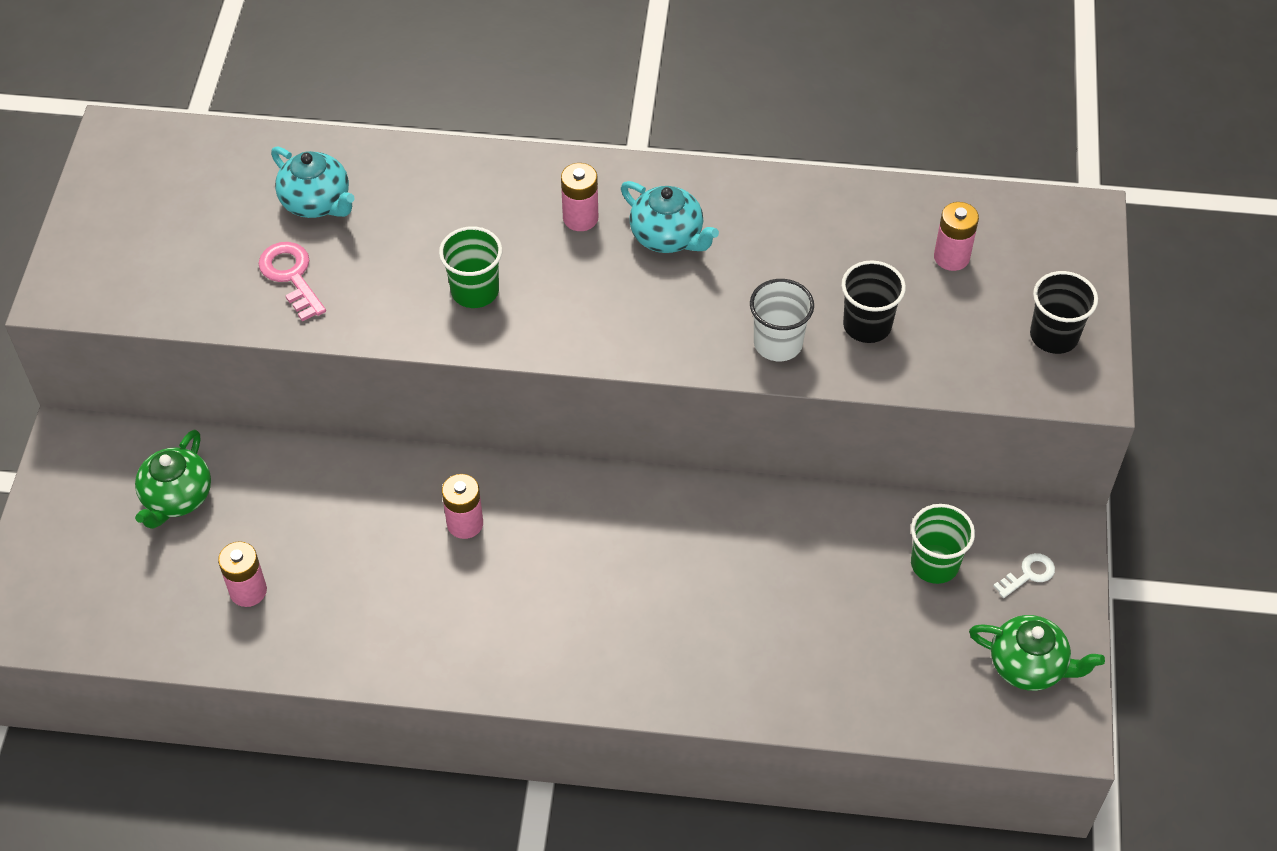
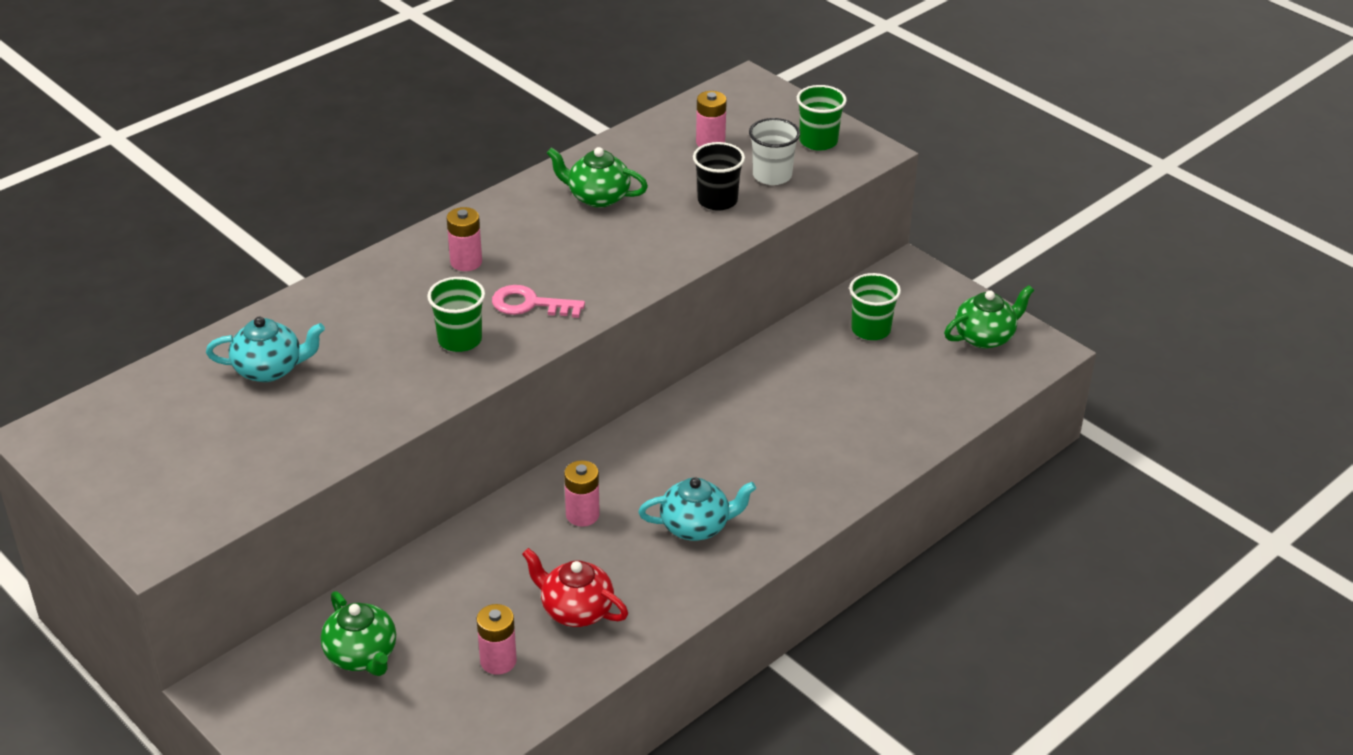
camera: 50 degrees left, 15 degrees down
(291, 276) = (319, 417): pink key -> pink key (530, 304)
(351, 601) = (576, 610): none -> red teapot
(667, 237) = (535, 236): turquoise teapot -> turquoise teapot (696, 526)
(772, 237) = (597, 197): none -> green teapot
(778, 343) = (683, 241): white cup -> white cup (772, 175)
(1028, 574) = (922, 299): white key -> none
(1054, 336) = (818, 141): black cup -> green cup

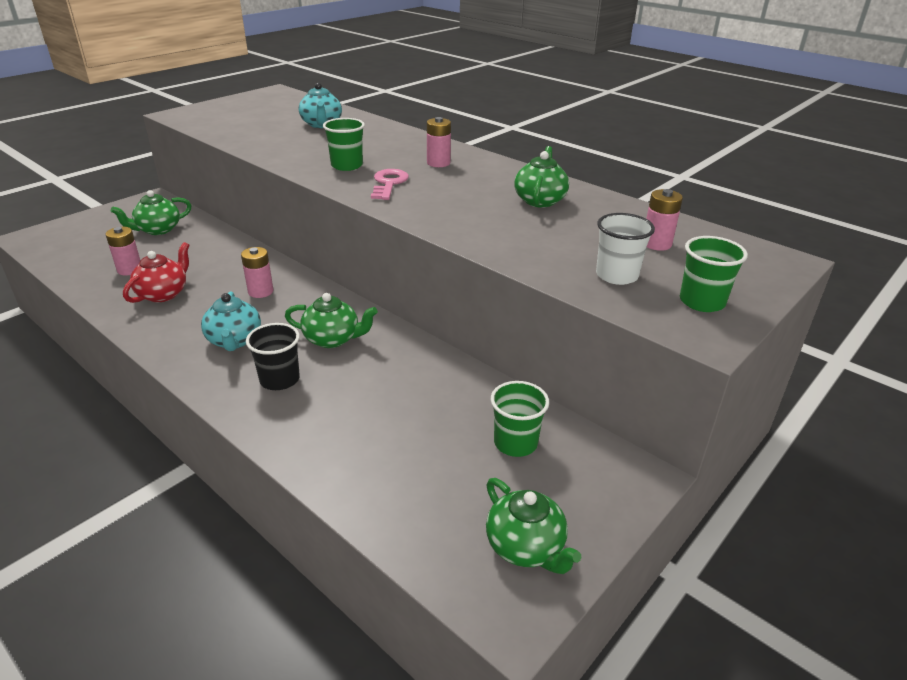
camera: 85 degrees right, 5 degrees down
(699, 446) = (332, 339): none -> green teapot
(717, 200) = (558, 249): black cup -> black cup (279, 379)

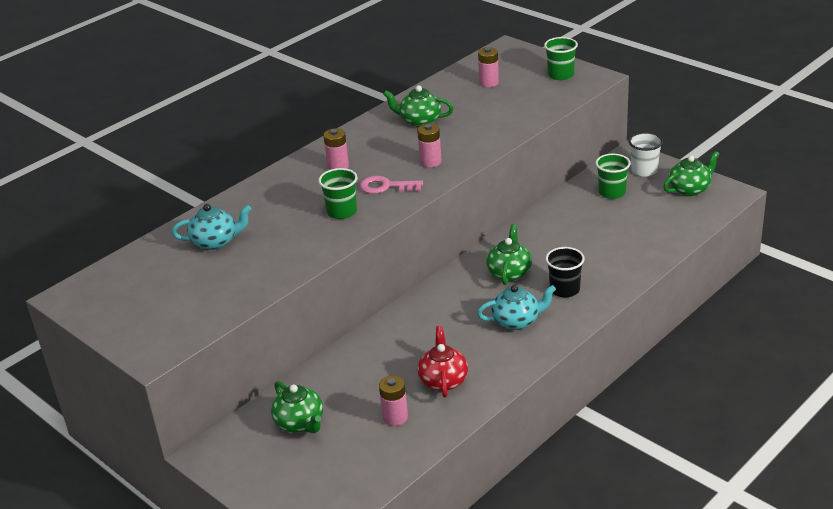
camera: 85 degrees left, 0 degrees up
(163, 294) = (443, 380): red teapot -> red teapot turned 60 degrees clockwise
(260, 291) = (437, 322): pink battery -> pink battery (430, 162)
(616, 275) = (534, 97): white cup -> white cup (644, 170)

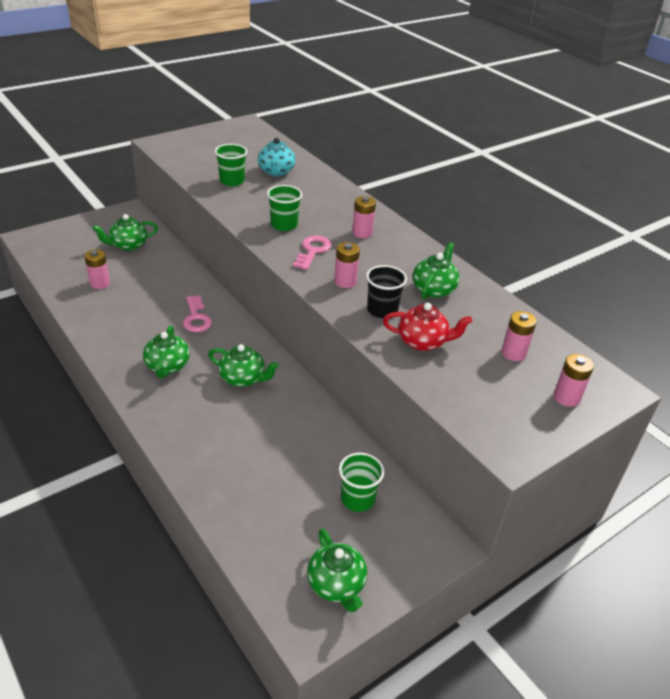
camera: 95 degrees right, 5 degrees up
(430, 325) = (196, 318): none -> pink key
(443, 380) = (122, 312): red teapot -> red teapot (422, 342)
(516, 321) = (167, 366): turquoise teapot -> green teapot
(527, 62) = (566, 397): none -> pink battery
(560, 75) = (523, 419): green cup -> green cup (232, 181)
(564, 289) = (193, 409): black cup -> black cup (382, 310)
(644, 170) = (399, 549): white cup -> none

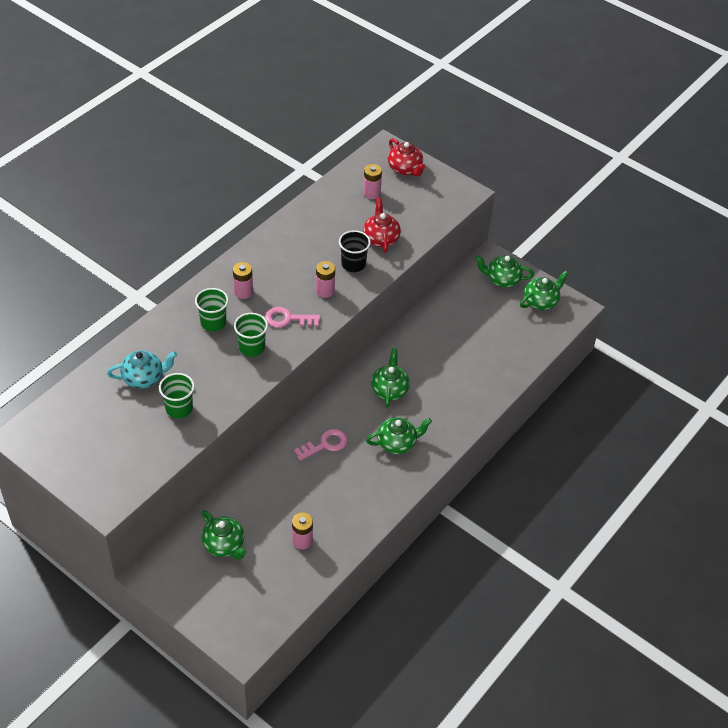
camera: 105 degrees left, 10 degrees up
(357, 499) = (475, 302): green cup -> green cup (213, 322)
(434, 289) = (312, 238): green teapot -> green teapot (502, 279)
(566, 397) = (405, 169): pink battery -> red teapot

